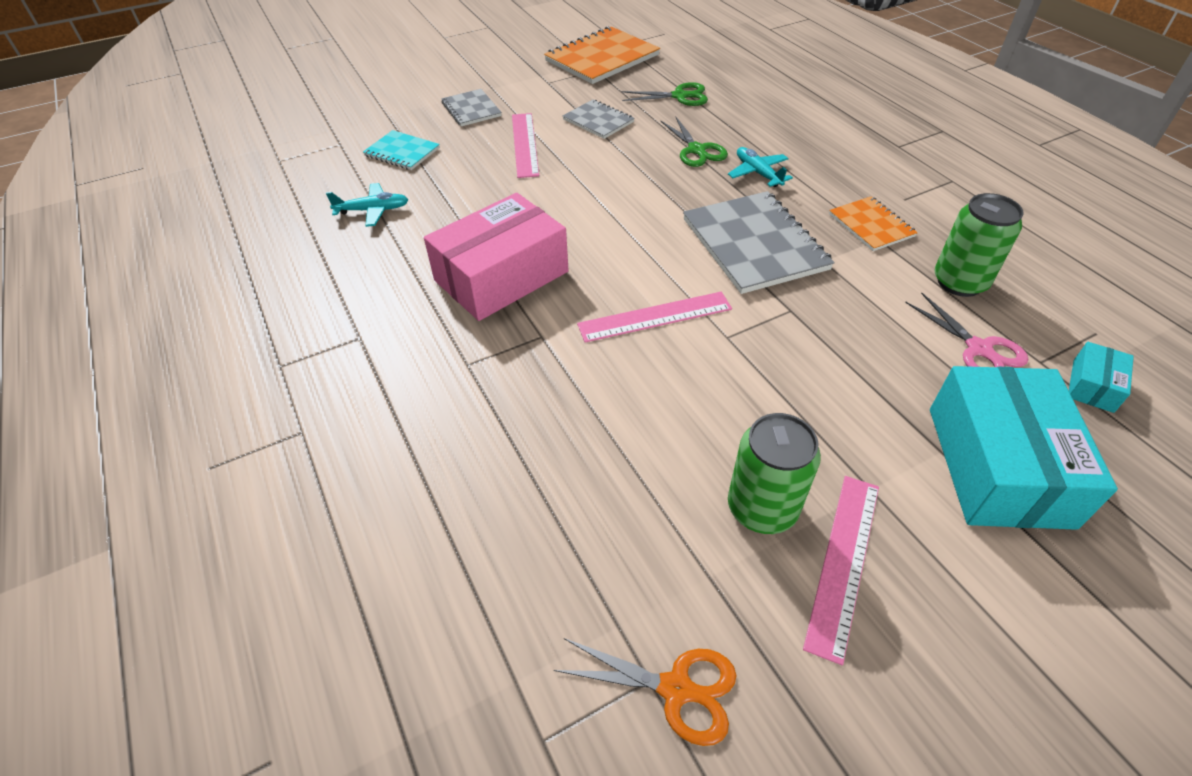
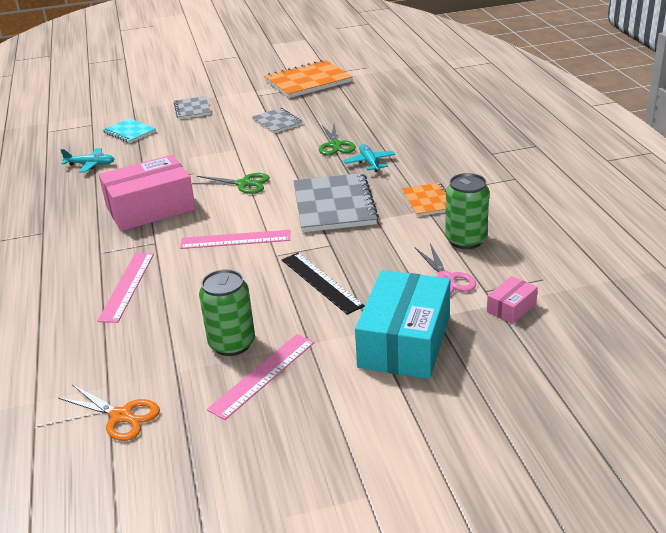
camera: 15 degrees right, 15 degrees down
(525, 144) = (215, 133): pink ruler -> pink ruler (127, 286)
(679, 96) = (348, 110): green scissors -> green scissors (244, 184)
(819, 376) = (321, 282): none -> black ruler
(1092, 386) = (511, 307): turquoise box -> pink box

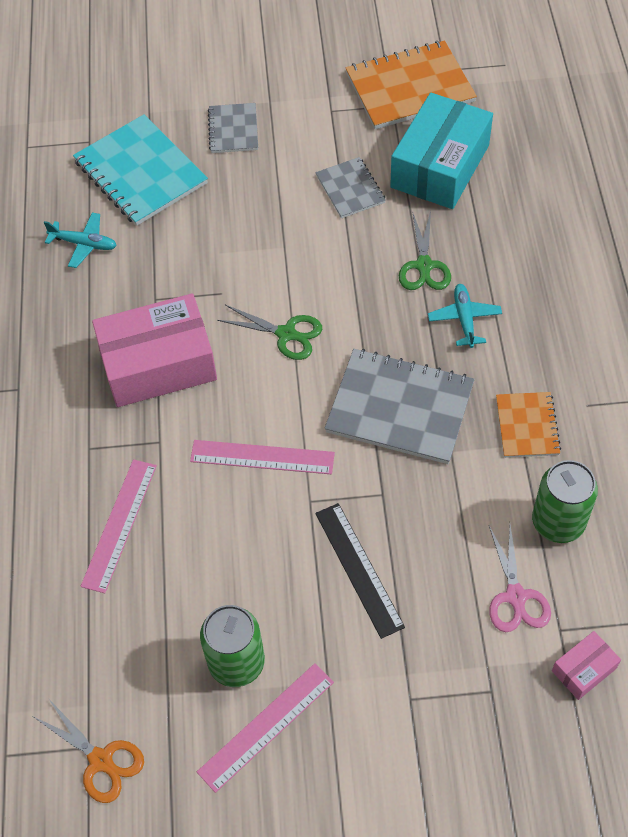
camera: 10 degrees right, 25 degrees up
(129, 132) = (141, 172): turquoise notebook -> turquoise notebook, size x1.81
(334, 205) = (399, 408): grey notebook -> grey notebook turned 75 degrees counterclockwise
(404, 341) = (441, 703): turquoise box -> turquoise box (440, 166)

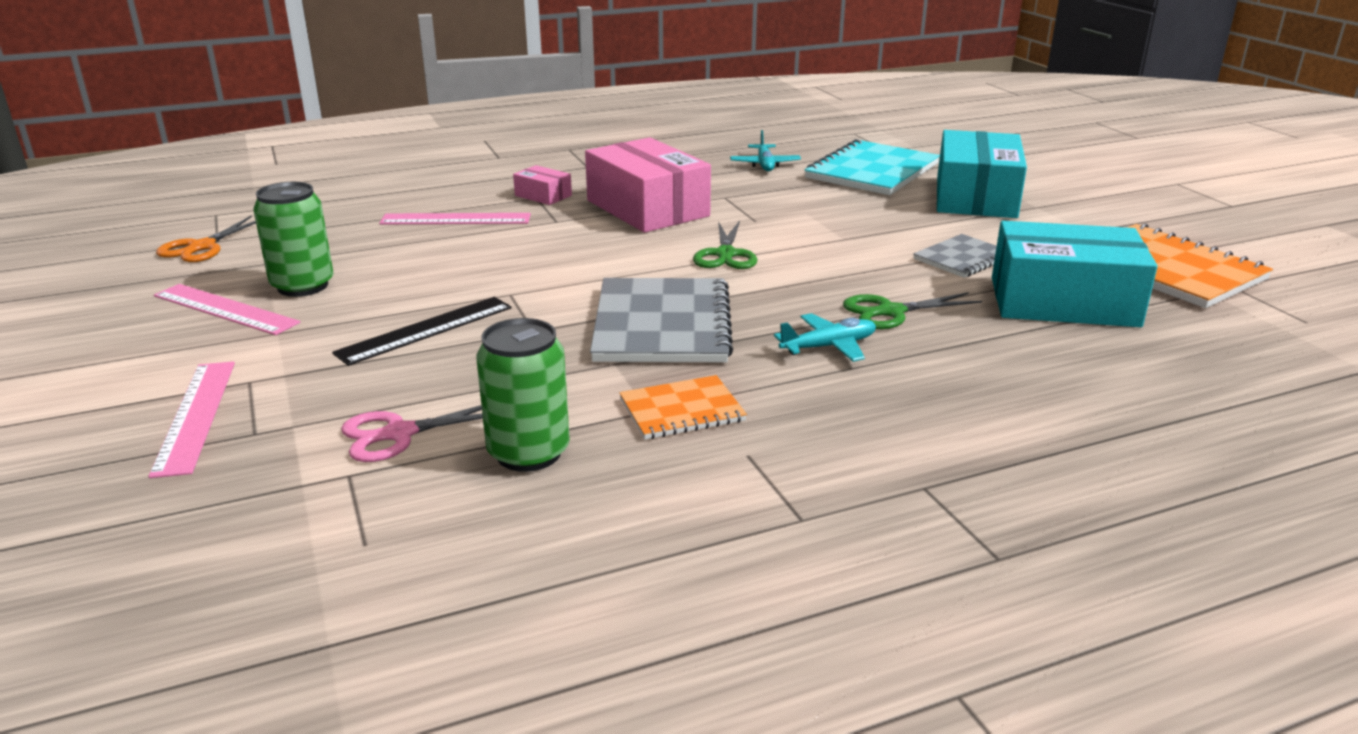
camera: 70 degrees right, 30 degrees down
(233, 129) = (975, 197): grey notebook -> turquoise box
(262, 457) = (557, 264): pink ruler -> pink ruler (195, 416)
(584, 669) = (282, 502): pink box -> pink box (543, 195)

